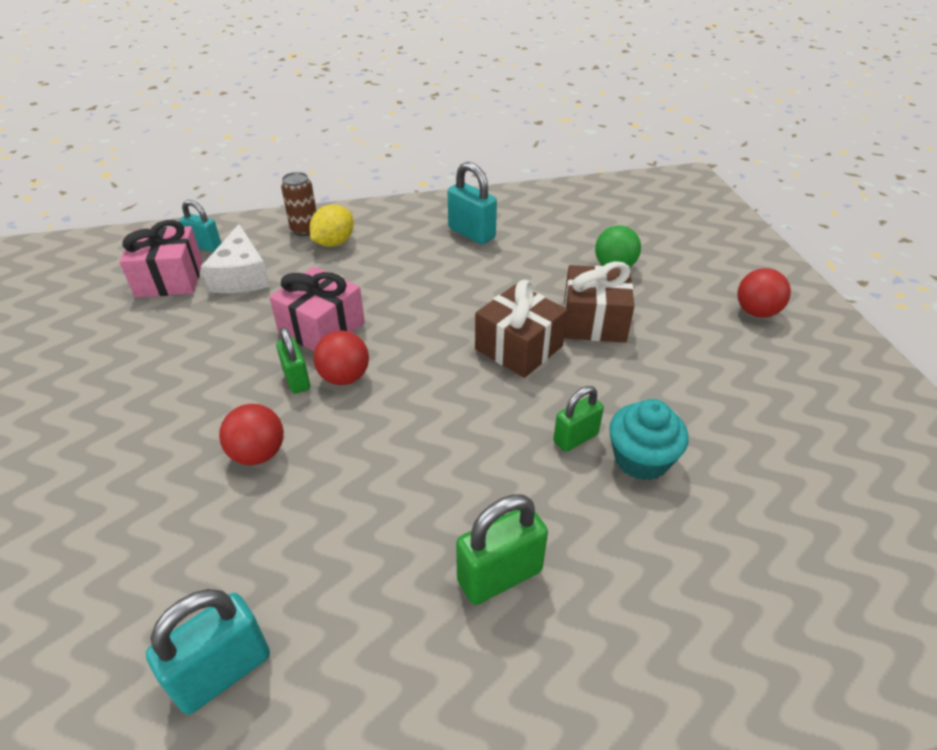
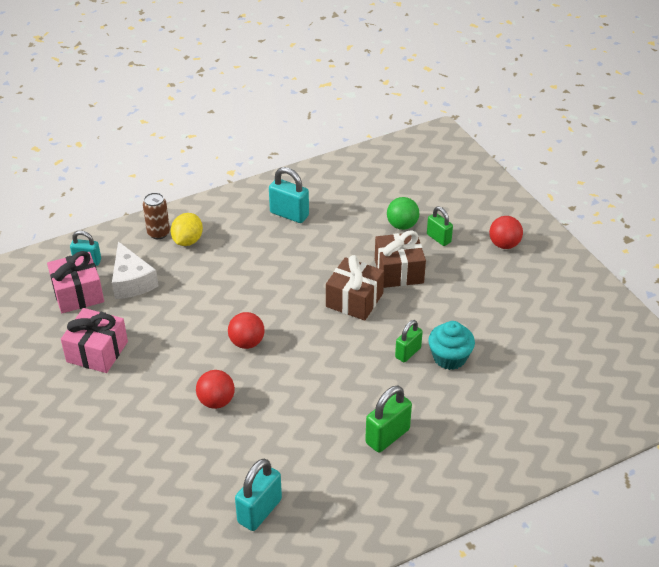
camera: 15 degrees left, 0 degrees up
(296, 380) = (215, 350): green padlock -> green padlock (438, 238)
(322, 328) = (213, 311): pink gift -> pink gift (97, 352)

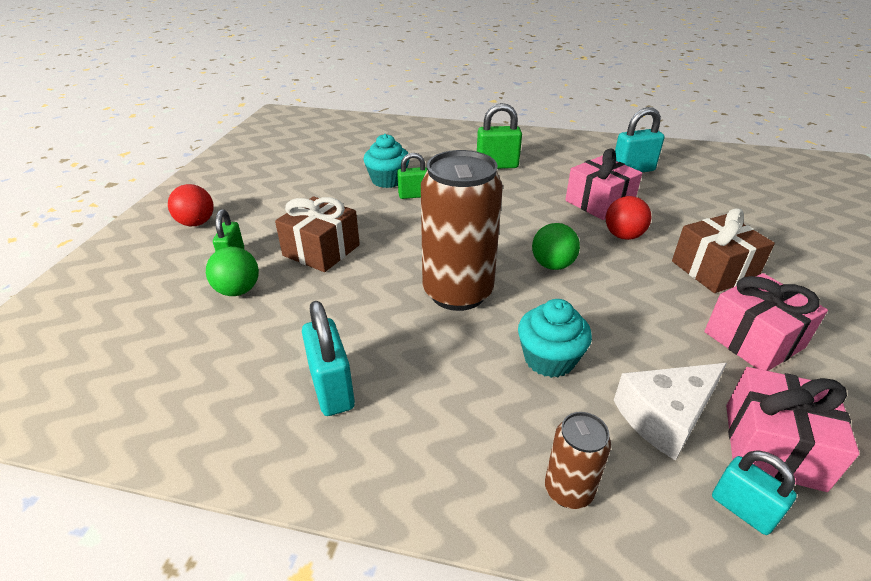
camera: 140 degrees left, 5 degrees down
(131, 281) = (665, 416): white cheese -> white cheese turned 135 degrees counterclockwise
(187, 241) = (526, 439): yellow lemon -> none
(203, 279) = (549, 359): none -> turquoise cupcake
(247, 342) = (552, 265): red ball -> green ball
(259, 433) = (599, 203): none -> pink gift
(285, 290) = (457, 292): none -> brown can
(354, 300) = (400, 248): brown gift -> brown gift (713, 270)

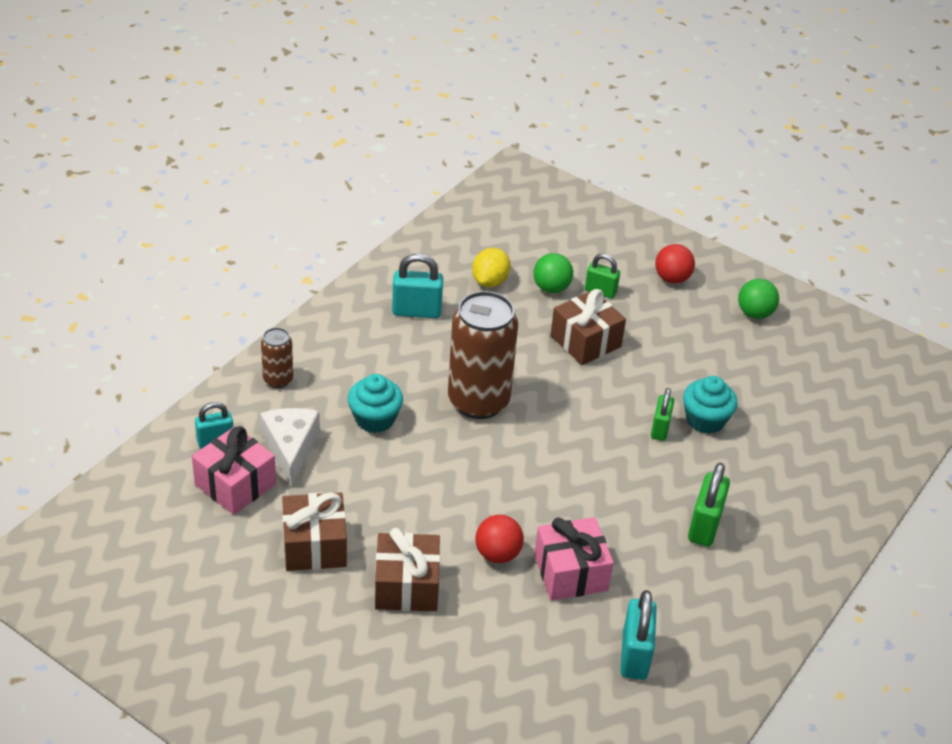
camera: 110 degrees right, 5 degrees up
(240, 340) = (490, 281): none -> yellow lemon
(552, 265) = (481, 476): green ball -> green ball (754, 313)
(753, 340) = (314, 546): pink gift -> brown gift

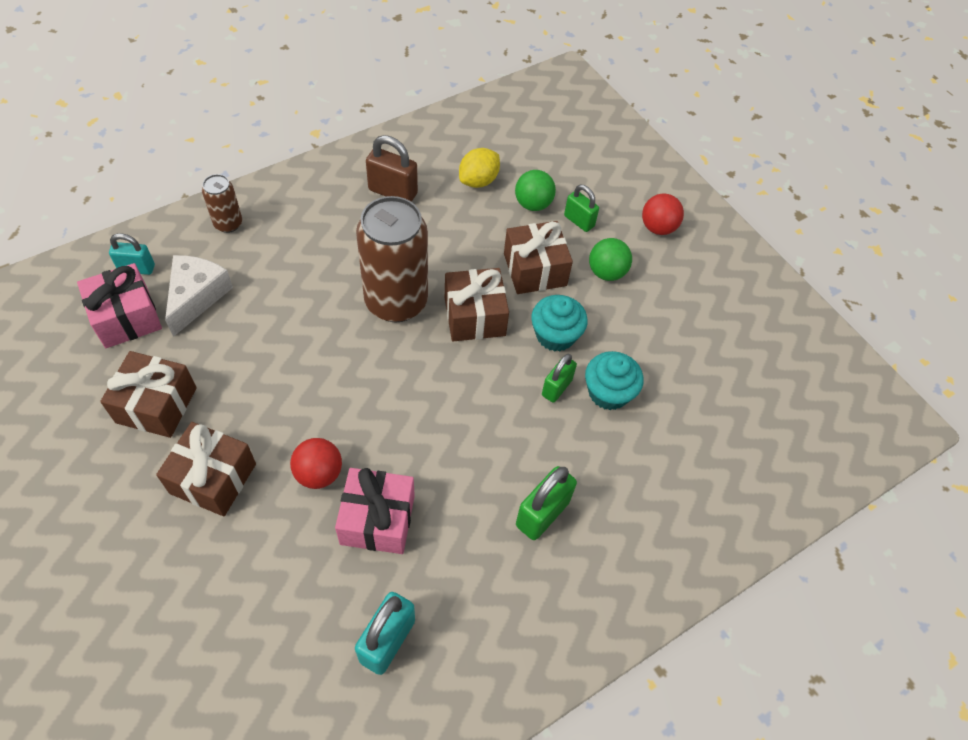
camera: 20 degrees right, 15 degrees up
(375, 419) = (290, 290): turquoise cupcake -> turquoise cupcake (555, 335)
(416, 311) = (393, 192): turquoise padlock -> brown padlock
(556, 393) = (475, 316): none -> brown gift
(754, 313) = (723, 290): green ball -> green ball (606, 272)

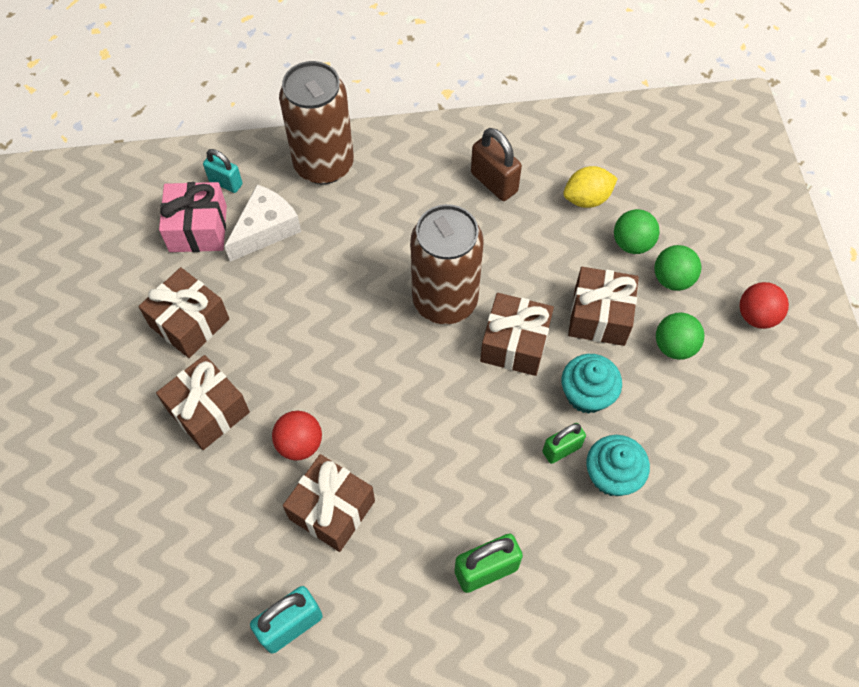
camera: 30 degrees right, 5 degrees up
(228, 224) = (324, 164): brown can -> brown can, size x2.07
(377, 519) = (332, 510): pink gift -> brown gift
(579, 221) = (672, 279): green padlock -> green ball

